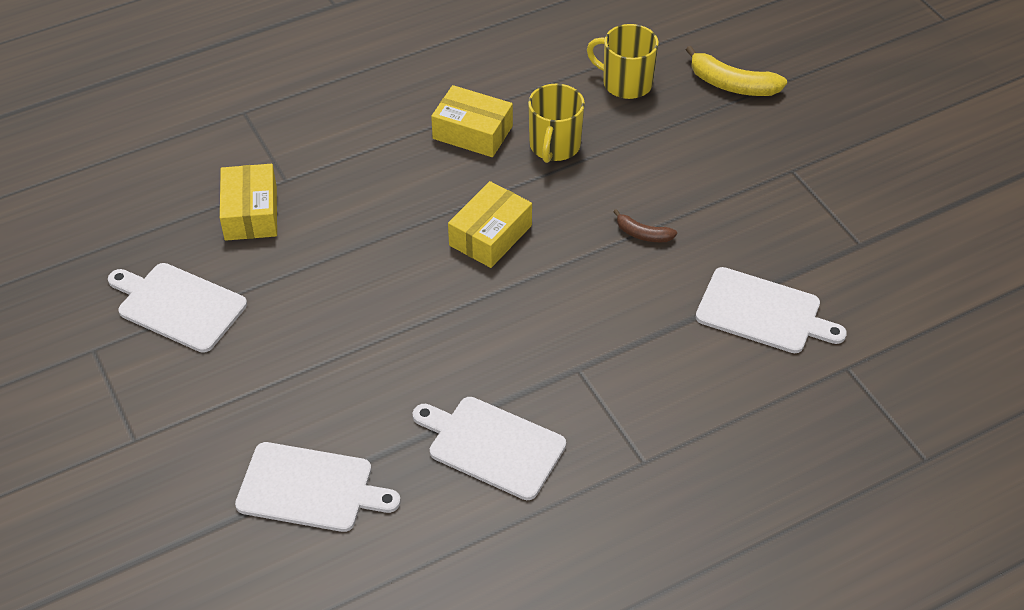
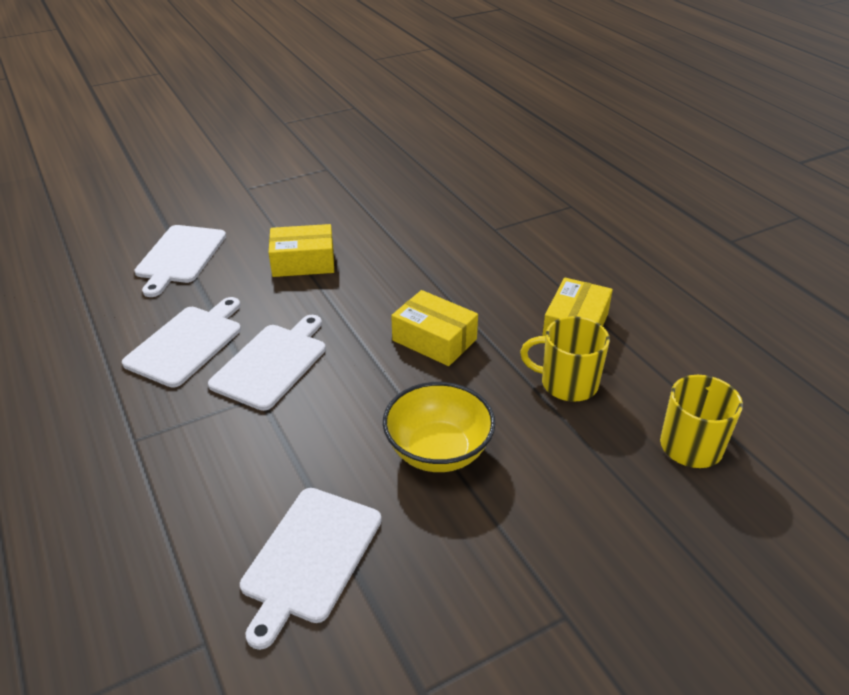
camera: 90 degrees right, 10 degrees down
(178, 306) = (362, 194): white cutting board -> white cutting board (272, 363)
(251, 213) = (456, 216): yellow box -> yellow box (303, 262)
(643, 234) = (438, 451): brown banana -> yellow bowl
(732, 85) = (727, 557): yellow banana -> none

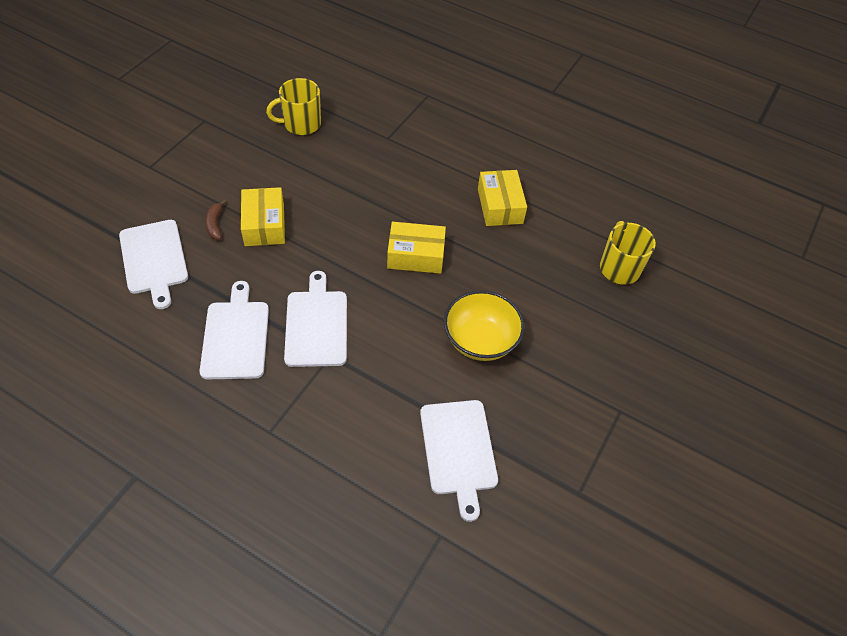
camera: 35 degrees left, 15 degrees up
(259, 247) = (215, 224): none -> brown banana
(303, 262) = (264, 225): yellow box -> yellow box turned 60 degrees counterclockwise
(567, 383) = (523, 254): yellow mug -> yellow mug (301, 124)

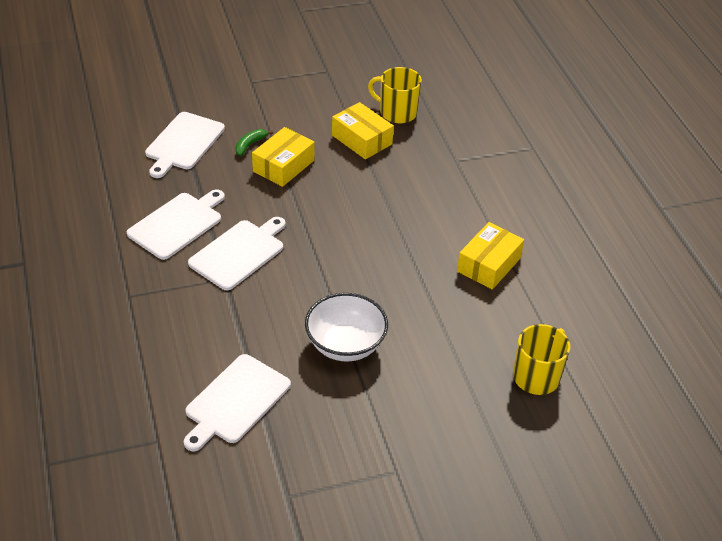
camera: 45 degrees right, 10 degrees down
(215, 224) = (250, 145): brown banana -> green banana
(416, 255) = (370, 255): yellow box -> yellow box (362, 140)
(480, 340) = (345, 345): yellow bowl -> white bowl

